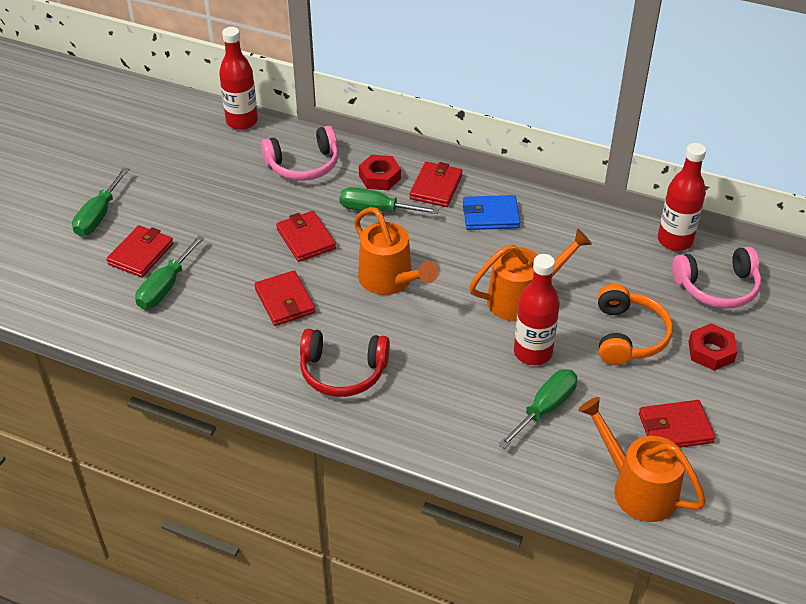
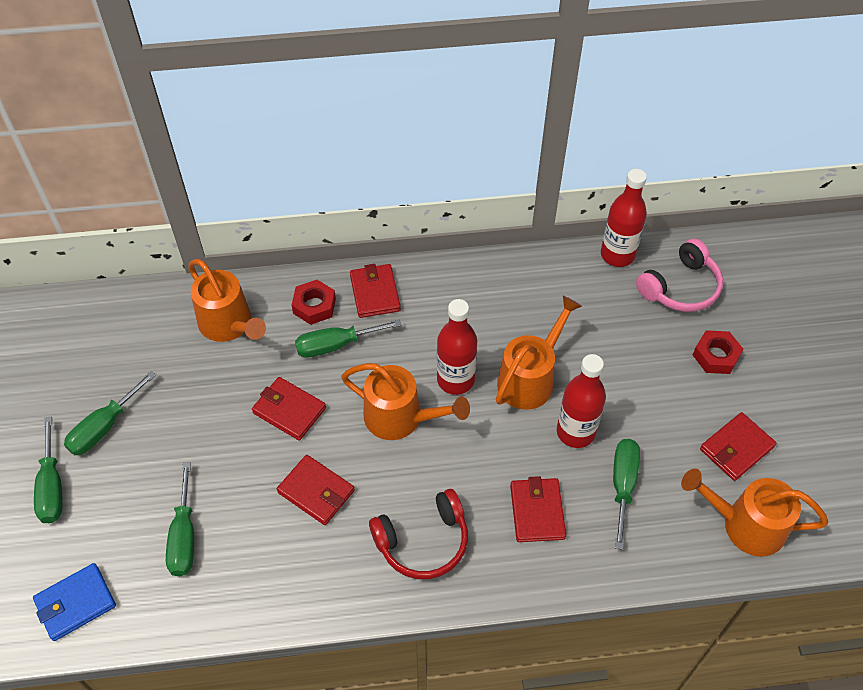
camera: 30 degrees left, 10 degrees up
(141, 254) = (131, 510): red wallet -> red wallet (537, 512)
(162, 194) = (104, 427): none -> green screwdriver
(242, 121) = (130, 302): red bottle -> red bottle (455, 380)
(303, 165) = (229, 325): pink headphones -> orange watering can
(490, 215) = (445, 302): blue wallet -> blue wallet (76, 603)
(628, 335) = (641, 373): orange headphones -> none

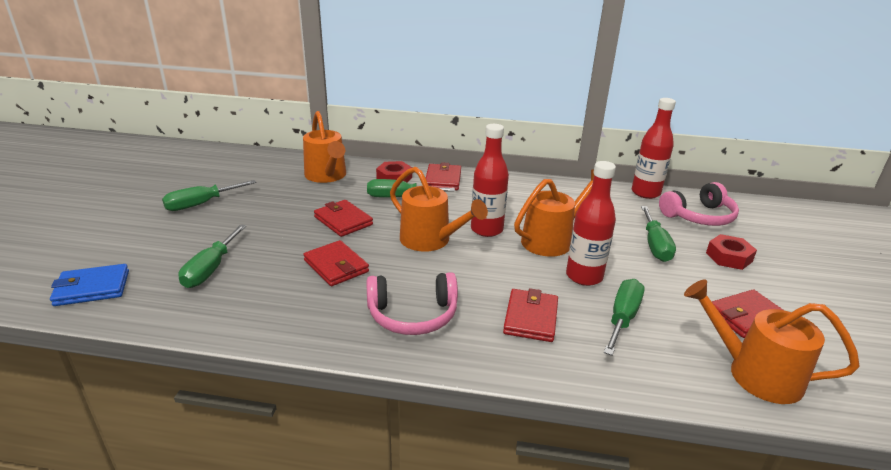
camera: 15 degrees right, 25 degrees down
(52, 487) = (137, 224): green screwdriver -> green screwdriver (655, 245)
(423, 541) = (413, 315): red headphones -> pink headphones

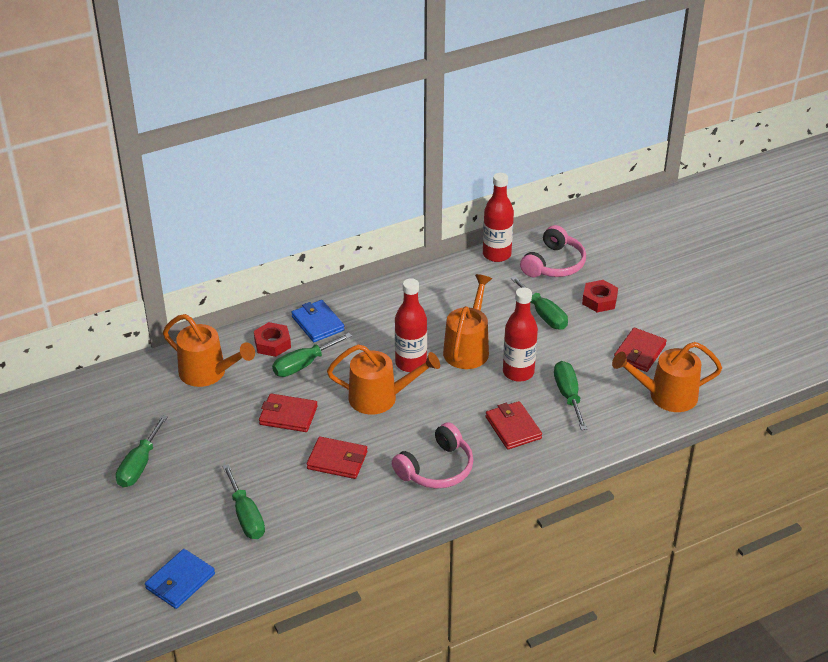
camera: 35 degrees left, 10 degrees up
(443, 180) = (318, 323): red wallet -> blue wallet

